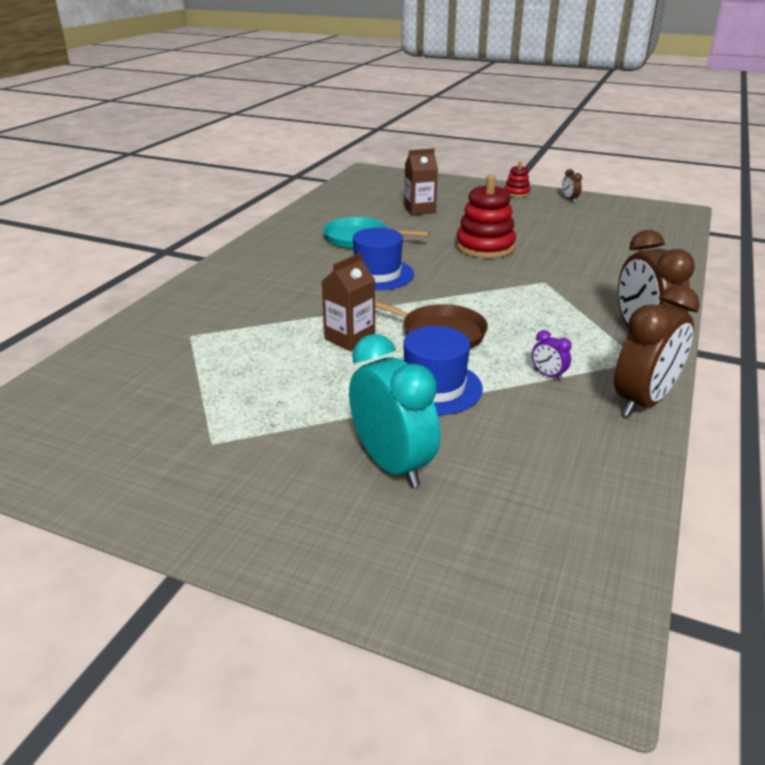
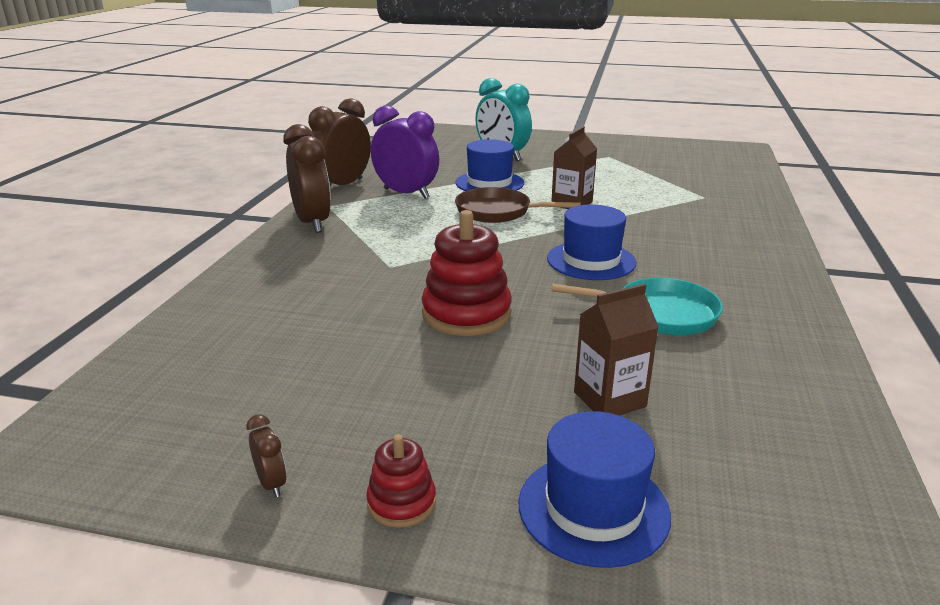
camera: 170 degrees right, 5 degrees down
(445, 188) = (593, 508): none -> blue hat
(548, 375) = (406, 193): purple clock -> purple clock, size x2.38

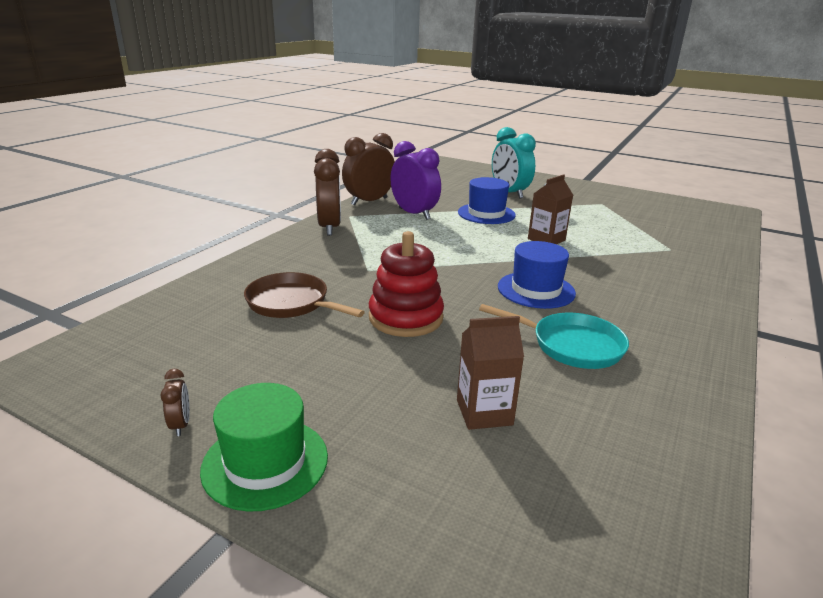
camera: 15 degrees right, 0 degrees up
(401, 502) = (265, 462): red stacking toy -> green hat
(498, 212) = (480, 238): brown pan -> brown pan (292, 303)
(593, 508) = (416, 504): blue hat -> none

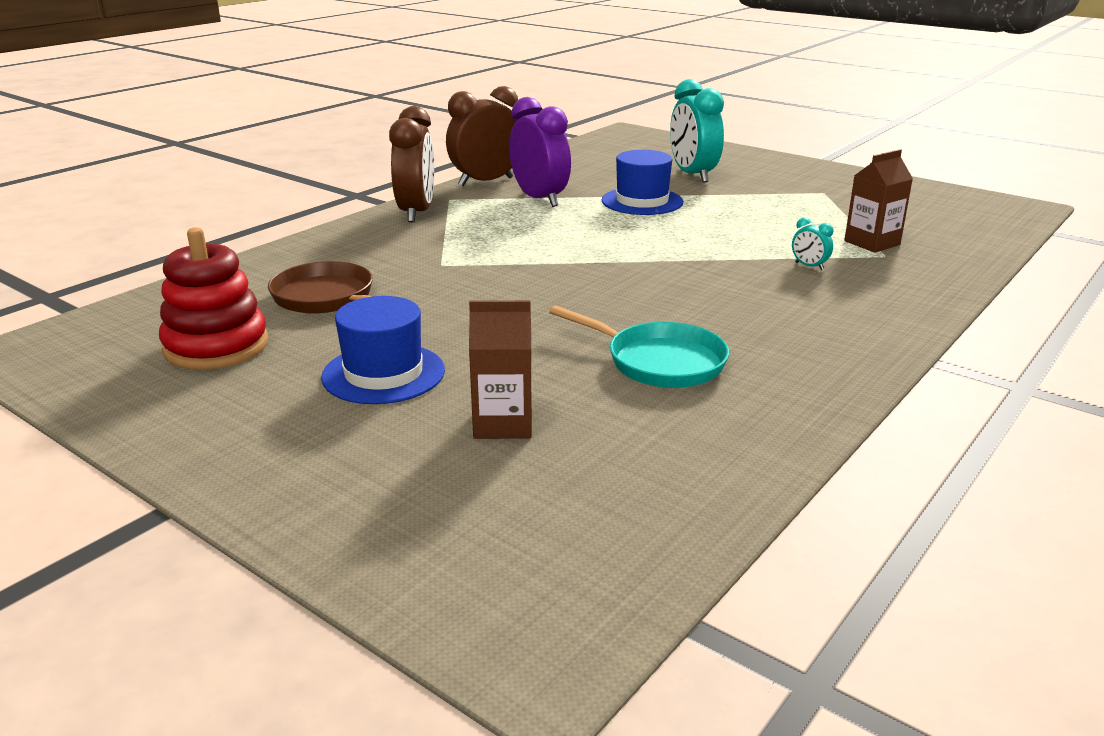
camera: 10 degrees right, 0 degrees up
(181, 424) = (152, 411): brown clock -> none
(265, 462) = (229, 452): green hat -> none
(405, 317) = (461, 320): red stacking toy -> red stacking toy (216, 346)
(536, 290) = (653, 297): blue hat -> blue hat (383, 373)
(546, 239) = (708, 237): brown carton -> brown carton (872, 243)
(627, 260) = (809, 266): none -> turquoise clock

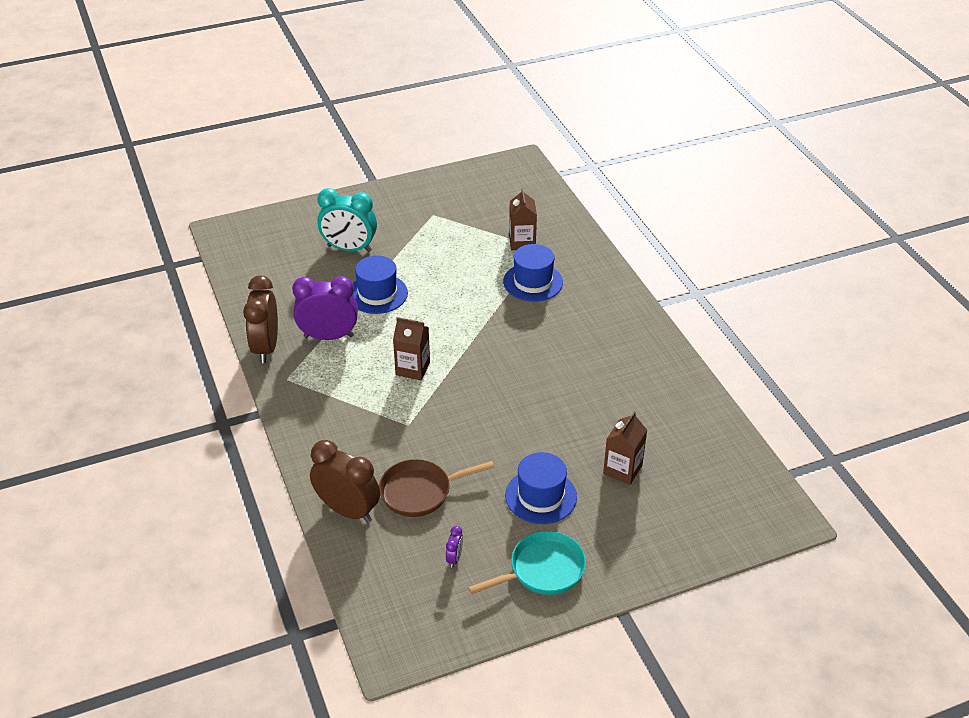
camera: 60 degrees left, 15 degrees up
(216, 346) = (454, 558): red stacking toy -> purple clock
(416, 212) = (300, 404): brown clock -> brown clock (348, 510)
(542, 244) = (412, 368): none -> brown carton
(659, 361) = (599, 391): turquoise pan -> turquoise pan (542, 570)
(809, 266) = (533, 282): turquoise clock -> blue hat

